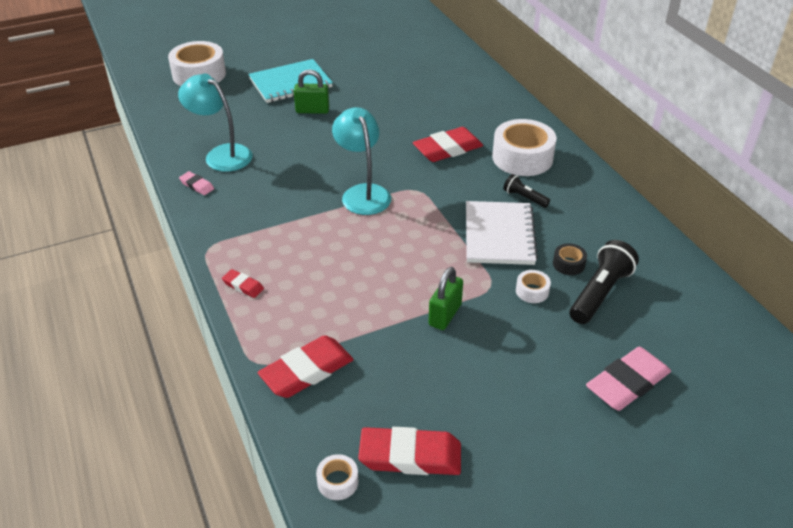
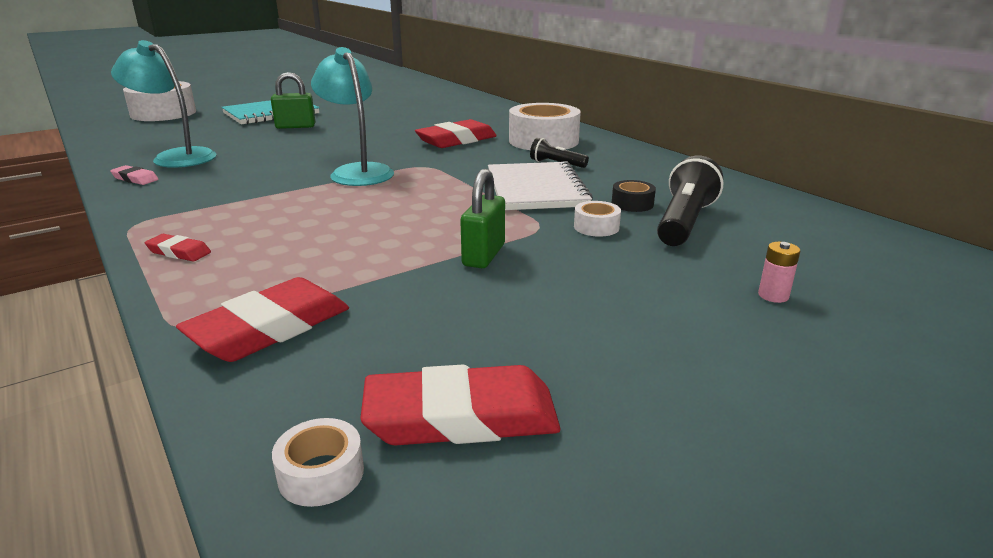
camera: 10 degrees left, 15 degrees down
(627, 383) = (773, 295): pink eraser -> pink battery

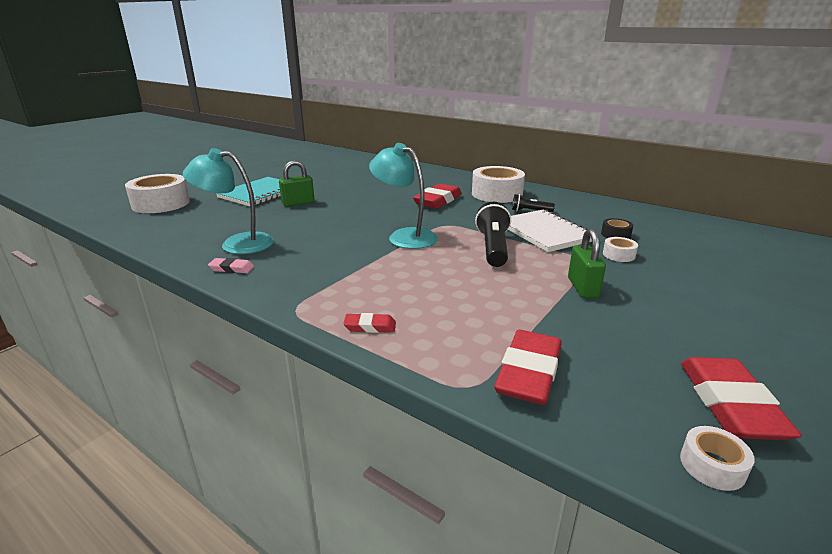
camera: 20 degrees left, 0 degrees up
(461, 417) = (730, 404): red eraser -> red eraser turned 60 degrees counterclockwise
(684, 222) = (661, 243): black flashlight -> black flashlight (493, 248)
(773, 295) = (770, 284): pink battery -> none

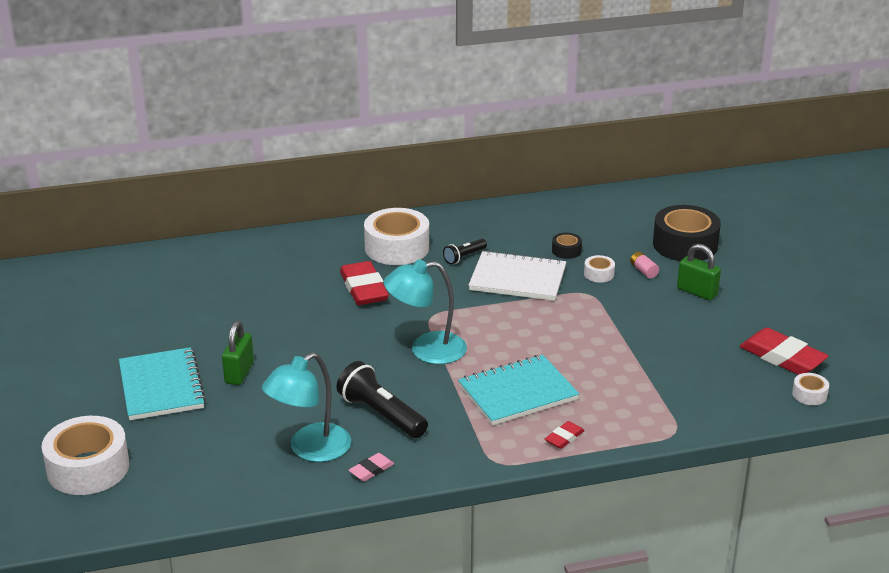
camera: 50 degrees left, 5 degrees up
(405, 283) = (517, 392): none -> turquoise notebook
(493, 248) = (512, 319): black flashlight -> black flashlight (381, 414)
(529, 373) = (688, 403): red eraser -> none
(582, 288) = (623, 322): green padlock -> green padlock (697, 292)
(667, 269) = (643, 271): none -> pink battery
(746, 271) = (685, 245): none -> black tape

